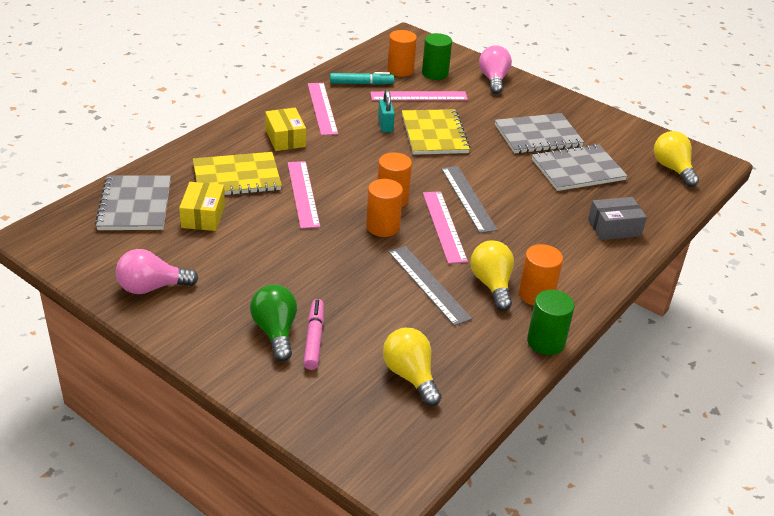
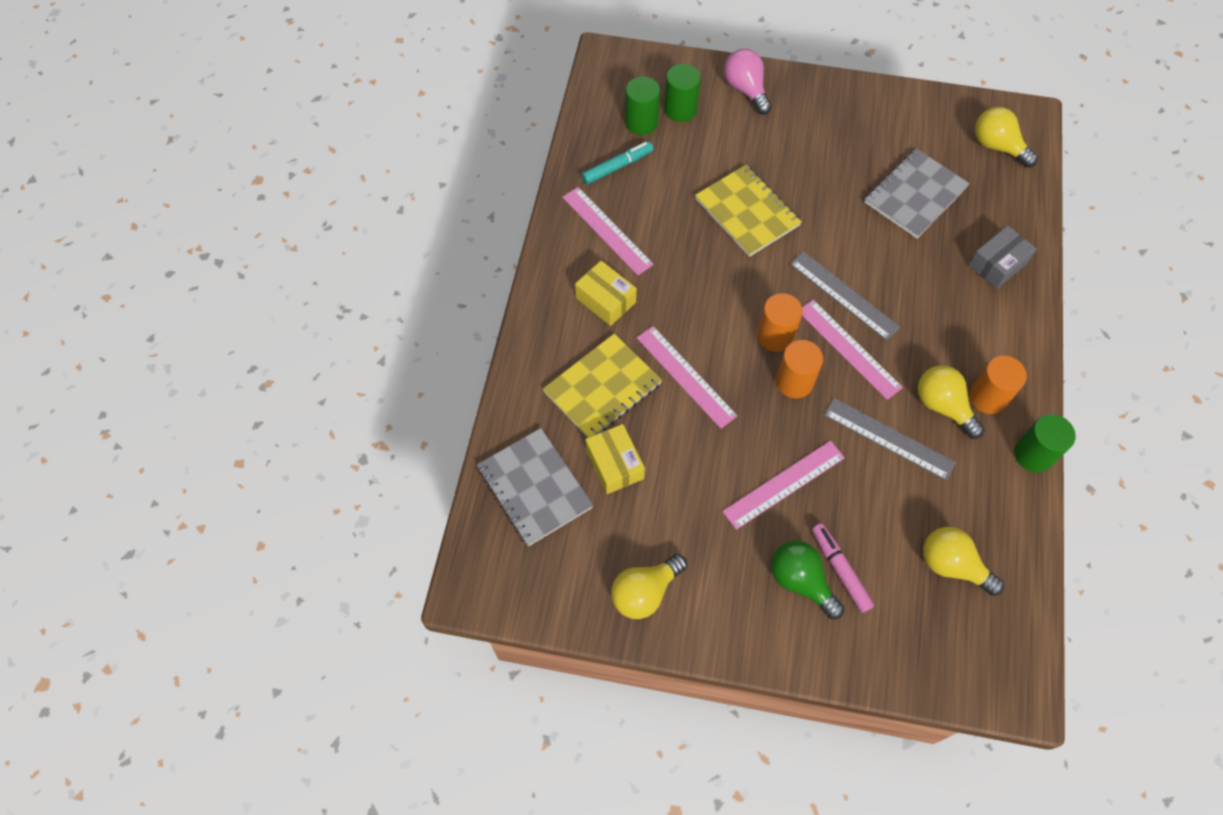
camera: 25 degrees left, 25 degrees up
(152, 287) = (645, 592): pink light bulb -> yellow light bulb
(385, 126) = (690, 225): turquoise padlock -> none
(400, 70) = (641, 122): orange cylinder -> green cylinder
(418, 96) = (690, 157): pink ruler -> pink ruler (784, 484)
(538, 135) = (846, 161): grey notebook -> none

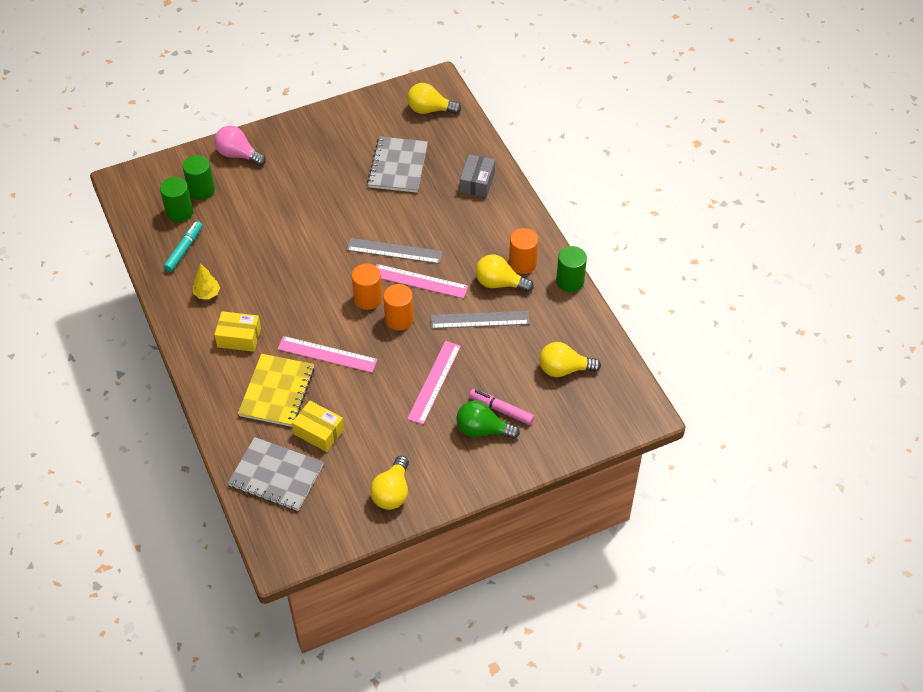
camera: 35 degrees left, 10 degrees down
(607, 230) = (207, 294): pink ruler -> yellow tree
(747, 212) = (295, 233): yellow notebook -> none

